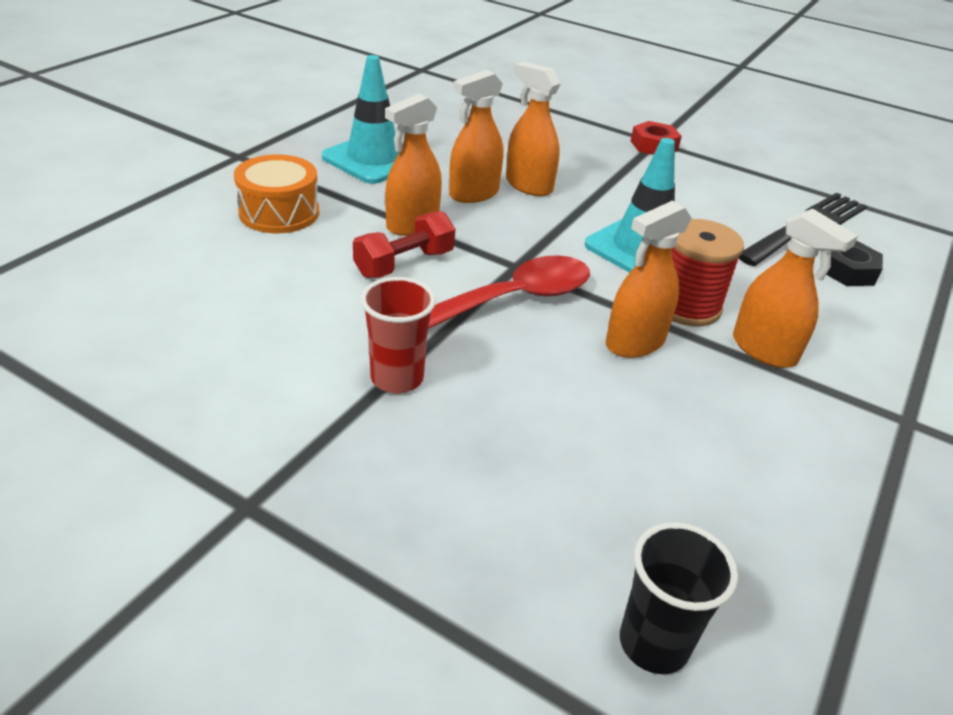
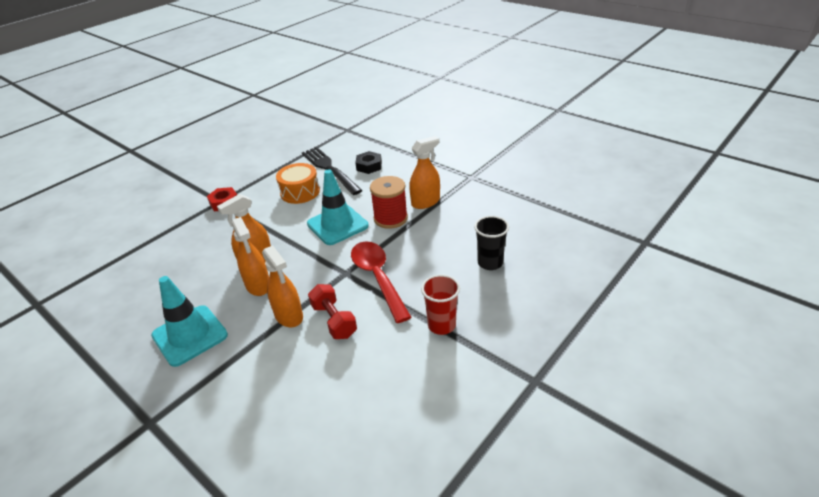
camera: 75 degrees left, 0 degrees up
(279, 212) = (253, 388): orange drum -> orange drum (300, 192)
(635, 342) = (417, 239): orange spray bottle -> none
(653, 643) = (586, 259): black cup -> black cup (490, 263)

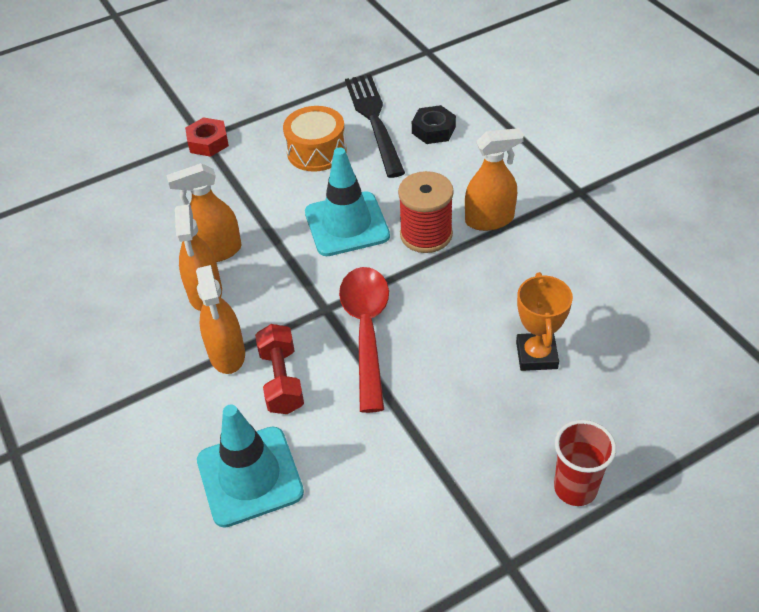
camera: 20 degrees right, 10 degrees up
(190, 335) = (97, 344): turquoise traffic cone -> turquoise traffic cone (250, 476)
(441, 325) = (421, 435): red cup -> red cup (575, 488)
(490, 263) = (536, 355): black cup -> orange trophy

